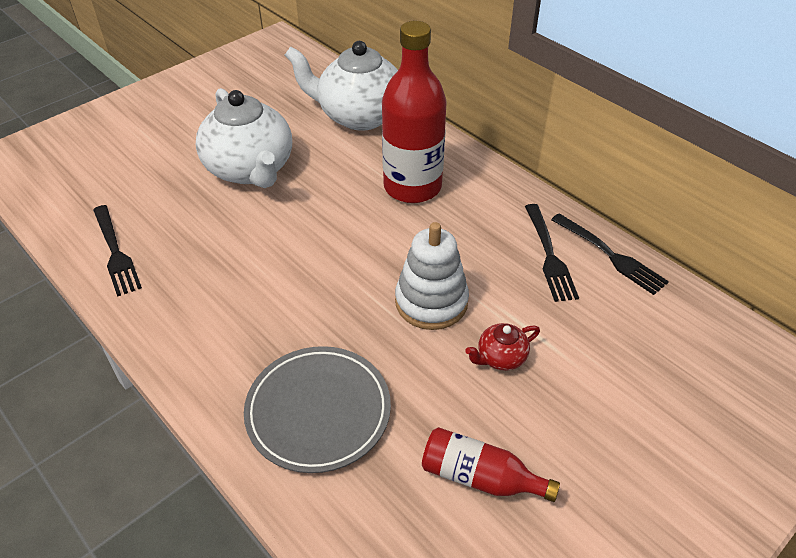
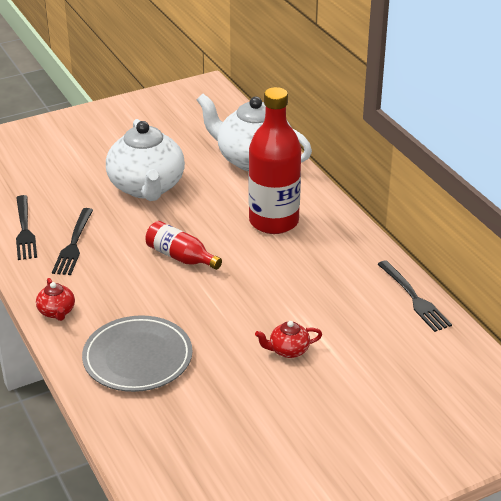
camera: 15 degrees right, 10 degrees down
(190, 363) = (57, 312): none -> red teapot
(431, 302) = (251, 305): white stacking toy -> none
(480, 477) = (237, 418): red bottle -> red bottle (181, 257)
(549, 255) = (363, 289): black fork -> black fork (73, 244)

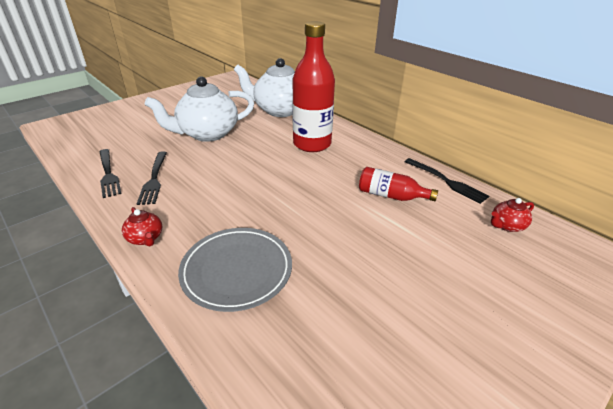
camera: 15 degrees left, 0 degrees up
(147, 187) = (207, 134): white teapot -> white teapot turned 90 degrees clockwise
(181, 257) = (249, 177): red bottle -> red bottle (391, 196)
(288, 350) = (374, 238): red teapot -> red teapot (506, 225)

